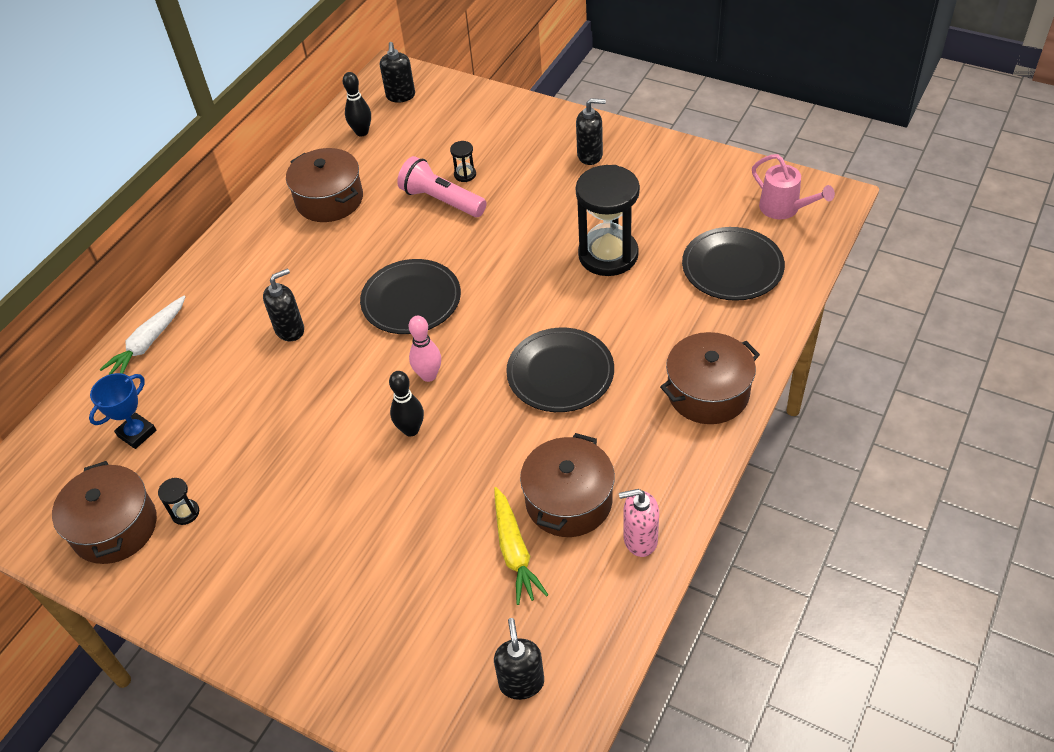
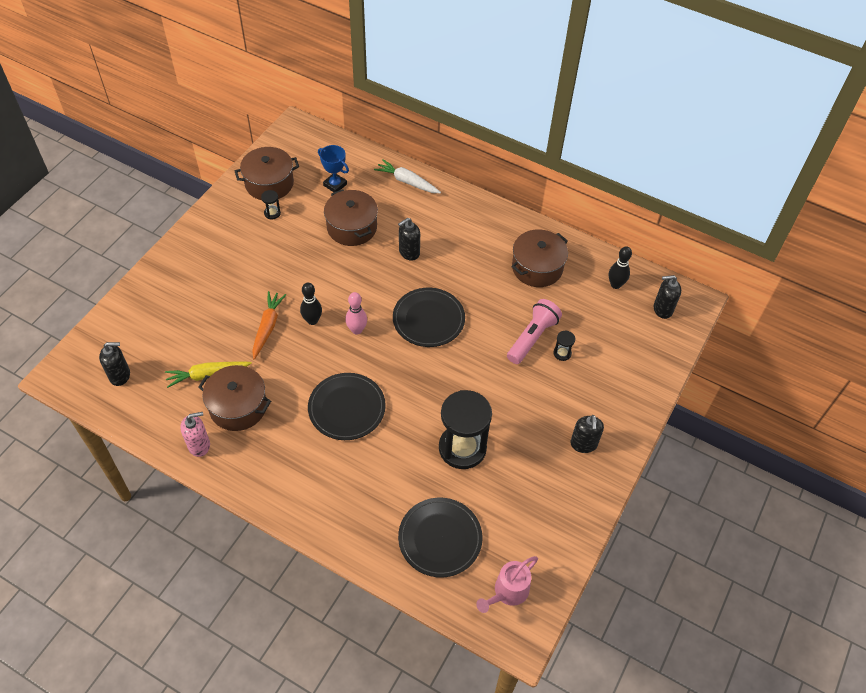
camera: 85 degrees right, 5 degrees up
(290, 330) = (409, 252): black soap dispenser -> black soap dispenser turned 90 degrees clockwise
(422, 485) = (267, 327): none -> orange carrot
(640, 540) = (199, 445): pink soap dispenser -> pink soap dispenser turned 75 degrees clockwise
(708, 393) = (313, 502): brown pot -> brown pot (352, 227)

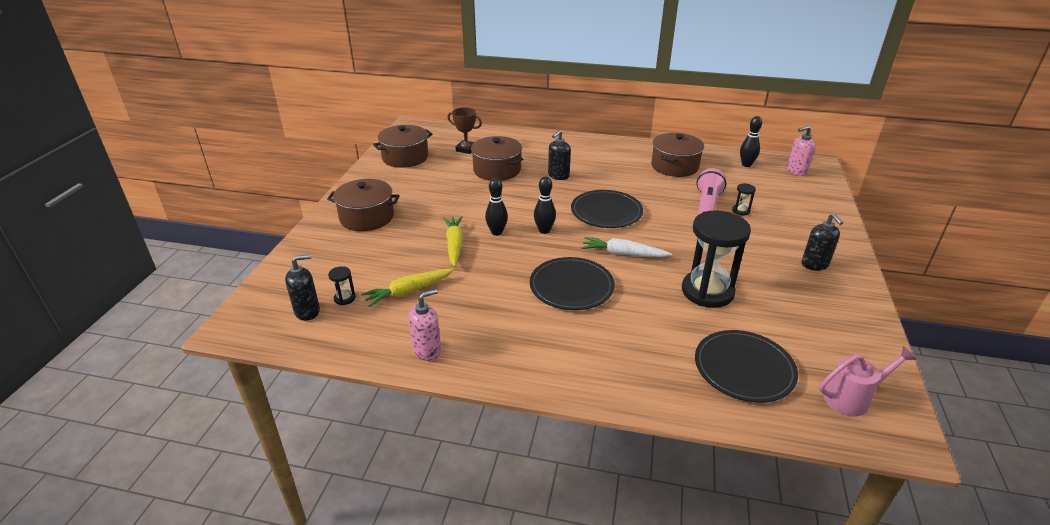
camera: 15 degrees left, 20 degrees down
(238, 407) = (455, 309): brown pot -> brown pot (367, 217)
(267, 327) = (454, 245): orange carrot -> yellow carrot
(272, 213) = (417, 173): black hourglass -> black hourglass (344, 298)
(335, 185) = (466, 149): blue trophy -> brown trophy
(357, 330) = (544, 230): pink bowling pin -> black bowling pin
(407, 181) = (528, 138): white carrot -> white carrot (623, 254)
(507, 592) = (852, 398): pink watering can -> pink watering can turned 135 degrees counterclockwise
(662, 309) = (796, 171): black soap dispenser -> pink soap dispenser

